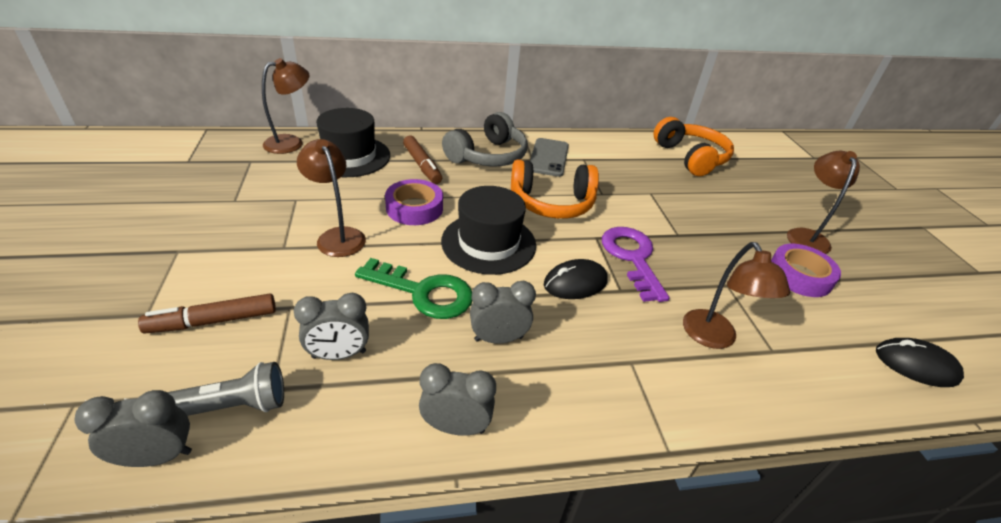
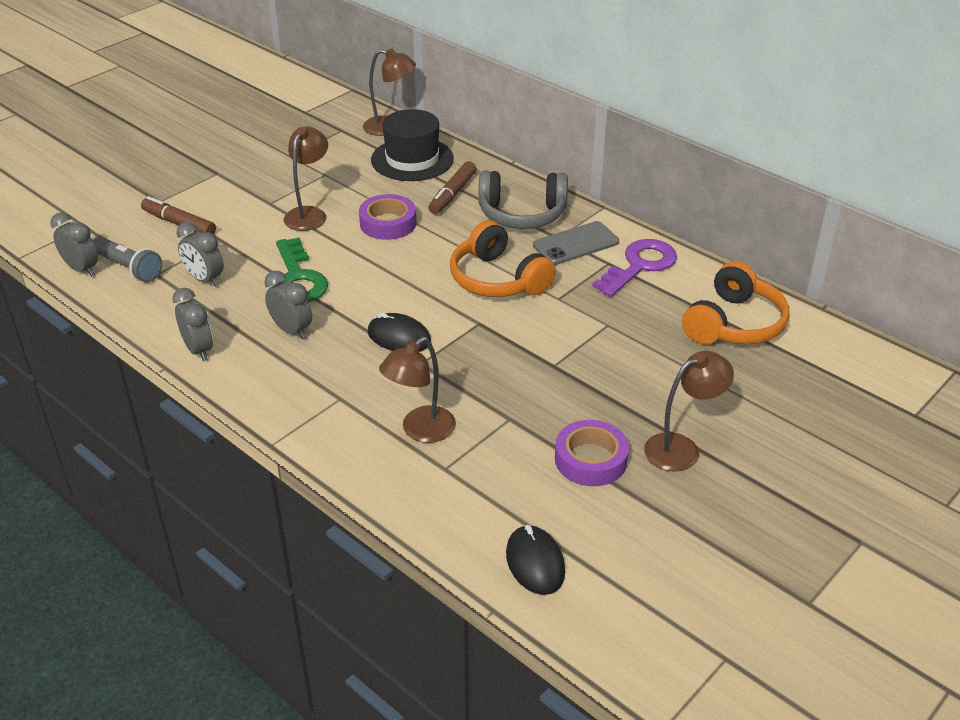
camera: 55 degrees right, 0 degrees up
(488, 243) = (392, 276): black hat -> none
(632, 258) = (475, 352): purple key -> purple key (640, 266)

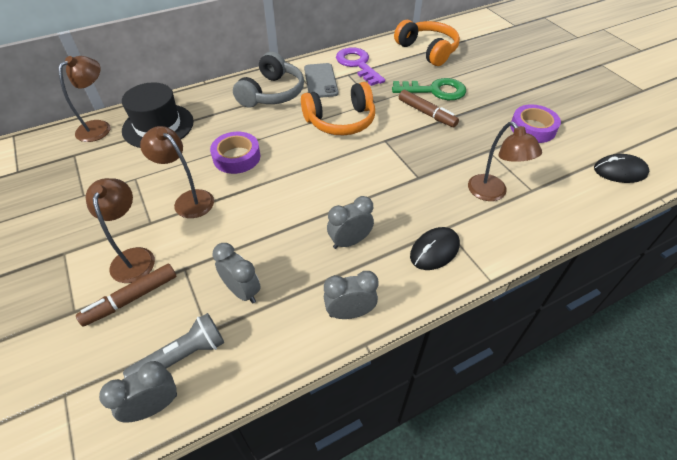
camera: 70 degrees left, 10 degrees up
(205, 279) = (242, 291): grey clock -> grey clock turned 105 degrees counterclockwise
(298, 278) = (279, 224): green key -> green key (435, 91)
(399, 337) = (385, 182): black mouse -> black mouse (434, 250)
(452, 194) = (223, 117): brown marker -> brown marker (426, 113)
(681, 448) = (528, 95): brown lamp -> brown lamp (134, 257)

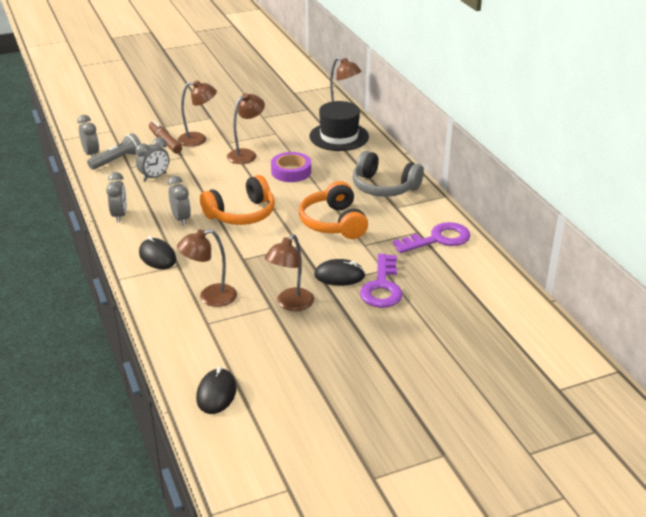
camera: 95 degrees right, 15 degrees down
(182, 356) = (117, 160): grey flashlight -> grey flashlight turned 105 degrees counterclockwise
(320, 81) = (405, 214): grey phone -> none
(426, 113) = (339, 276): brown marker -> black mouse
(427, 50) = (474, 293): orange headphones -> orange headphones (241, 214)
(435, 91) = (382, 287): green key -> purple key
(479, 139) = (290, 304): none -> brown lamp
(532, 128) = (302, 346): purple tape -> none

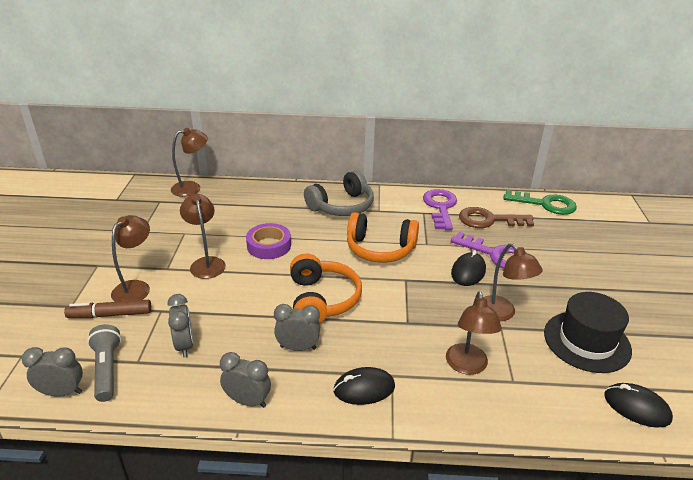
camera: 65 degrees left, 0 degrees up
(339, 136) = (232, 201): black hat -> black hat (586, 341)
(443, 272) = (488, 220): none -> brown key
(517, 305) = (545, 204): none -> green key

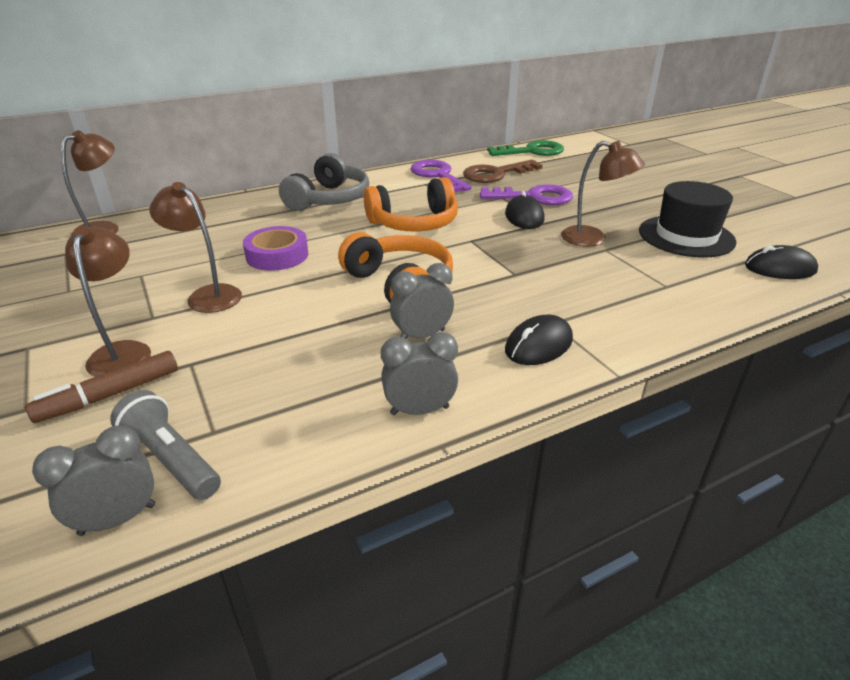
camera: 30 degrees left, 0 degrees up
(185, 345) = (268, 387): grey clock -> none
(467, 366) = (613, 289): brown lamp -> none

